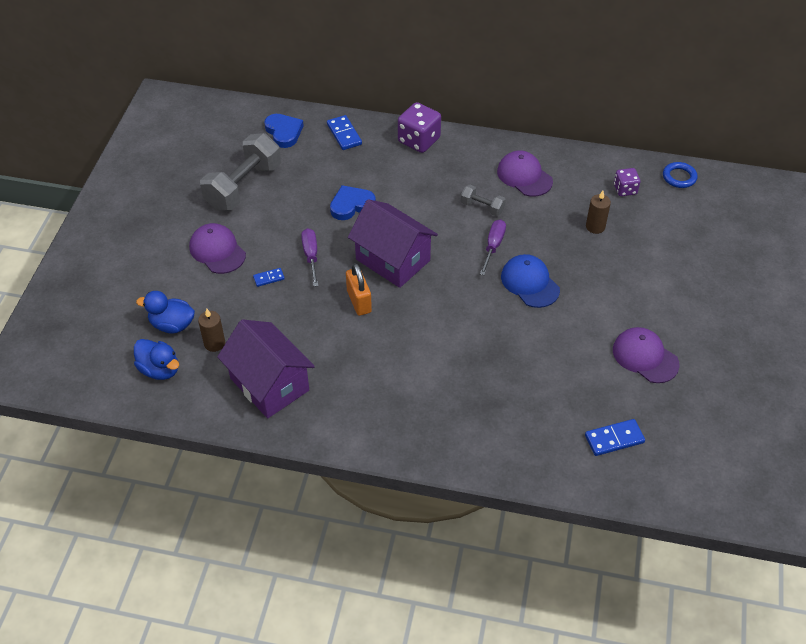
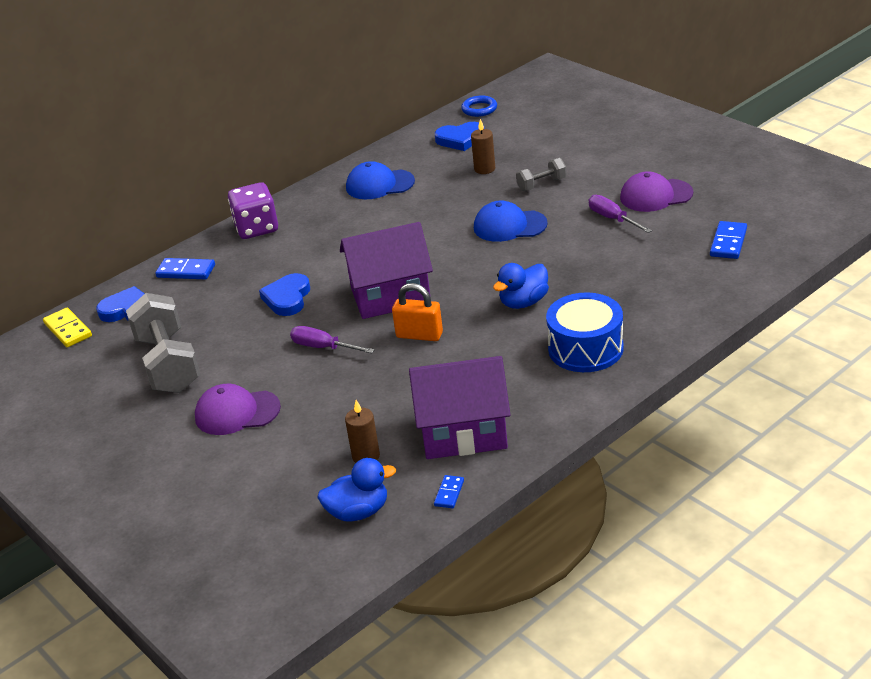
camera: 50 degrees left, 15 degrees down
(172, 325) = (304, 481): blue duck -> blue duck (523, 302)
(245, 116) = (68, 330): none -> yellow domino
(269, 278) = (319, 387): blue domino -> blue domino (449, 493)
(408, 409) = (585, 348): none -> blue drum
(482, 207) = (388, 221): grey dumbbell -> grey dumbbell (541, 184)
(493, 246) = (443, 231): purple screwdriver -> purple screwdriver (612, 219)
(524, 176) = (379, 185): purple cap -> blue cap
(625, 189) = (460, 139): purple dice -> blue heart

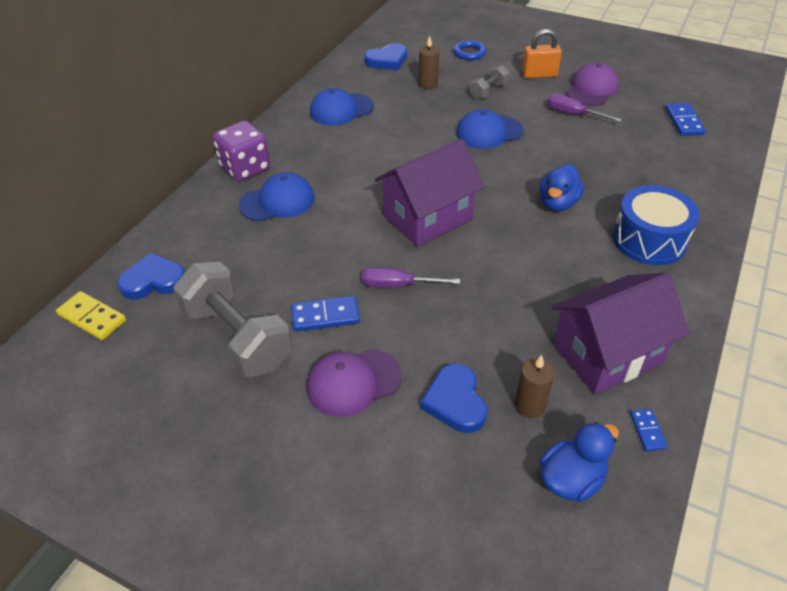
camera: 25 degrees left, 10 degrees up
(186, 271) = (195, 225): blue domino -> blue domino (325, 316)
(266, 262) = (277, 201): none -> blue cap
(287, 298) = (324, 237): blue heart -> blue heart (455, 401)
(419, 335) = (485, 254): orange padlock -> orange padlock (539, 75)
(479, 109) = (385, 33): blue ring -> blue ring (469, 53)
(656, 195) = (592, 89): purple cap -> purple cap turned 150 degrees clockwise

